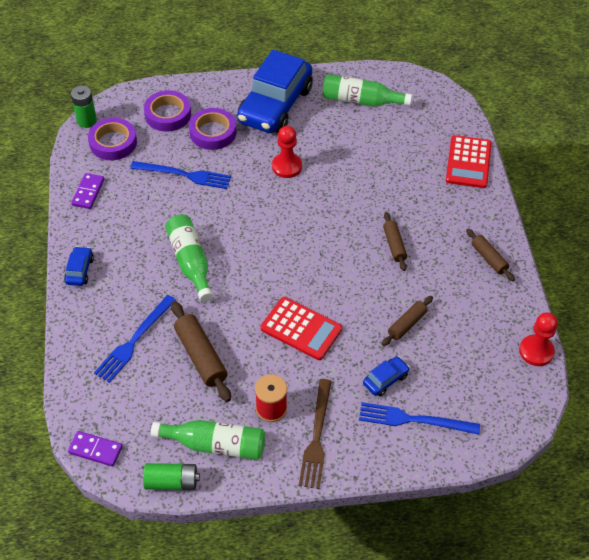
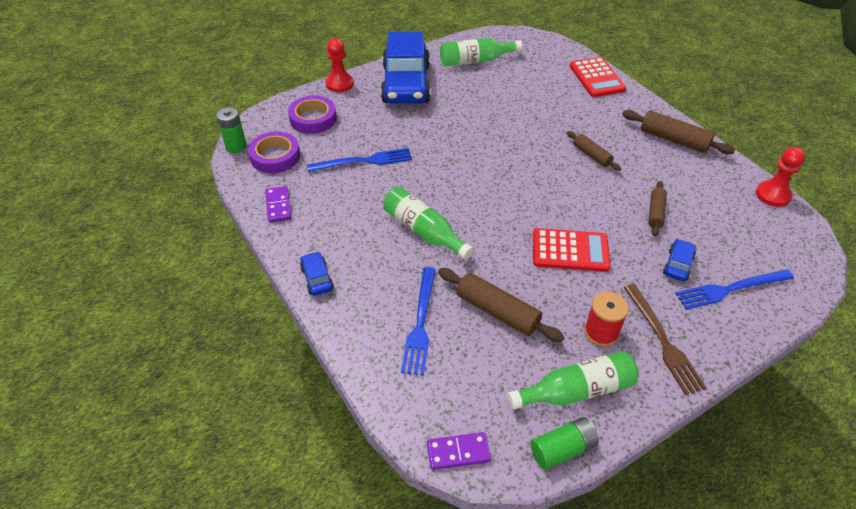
camera: 25 degrees left, 5 degrees down
(213, 132) = (365, 120): purple tape -> none
(287, 166) = (452, 126): red pawn -> red pawn (339, 84)
(489, 258) = (674, 140): brown rolling pin -> brown rolling pin, size x1.61

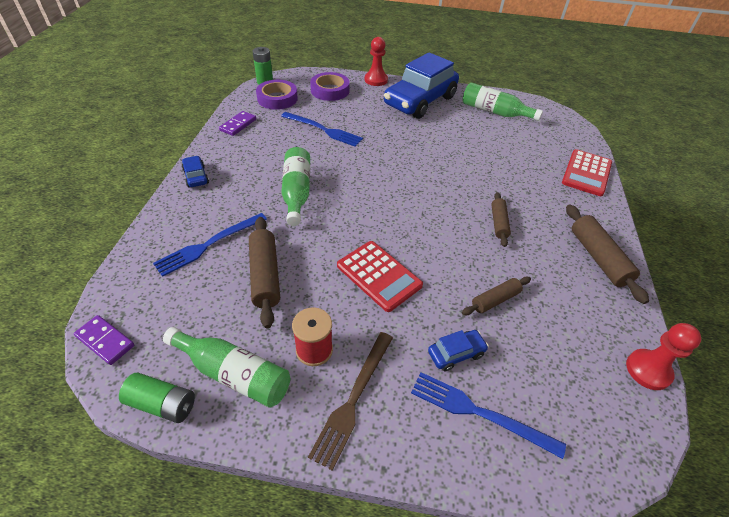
camera: 40 degrees right, 0 degrees up
(317, 278) = (196, 176): blue car -> blue car turned 45 degrees counterclockwise

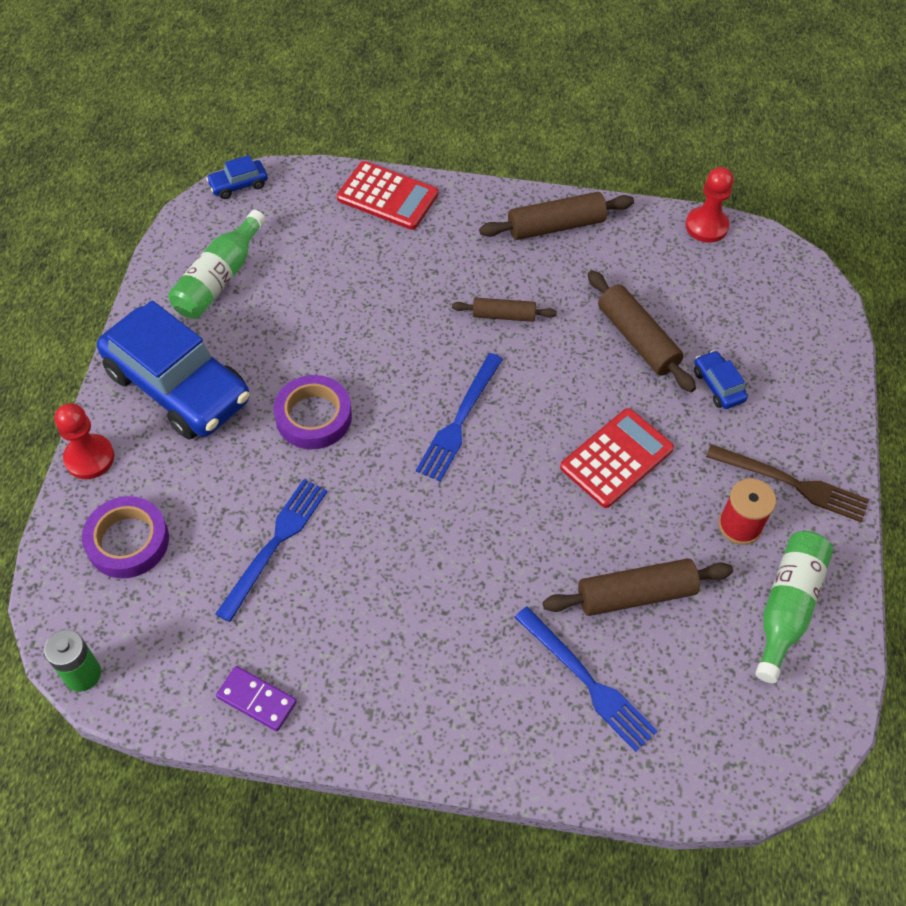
camera: 90 degrees left, 10 degrees up
(105, 341) = (773, 772): purple domino -> none
(162, 404) = (838, 675): green battery -> none
(196, 176) = (425, 741): blue car -> blue car (238, 185)
(277, 98) = (156, 639): purple tape -> purple tape (313, 417)
(296, 192) = (457, 572): green bottle -> none
(479, 412) = (782, 373): blue fork -> blue fork (459, 420)
(495, 300) = (637, 339): brown rolling pin -> brown rolling pin, size x1.61

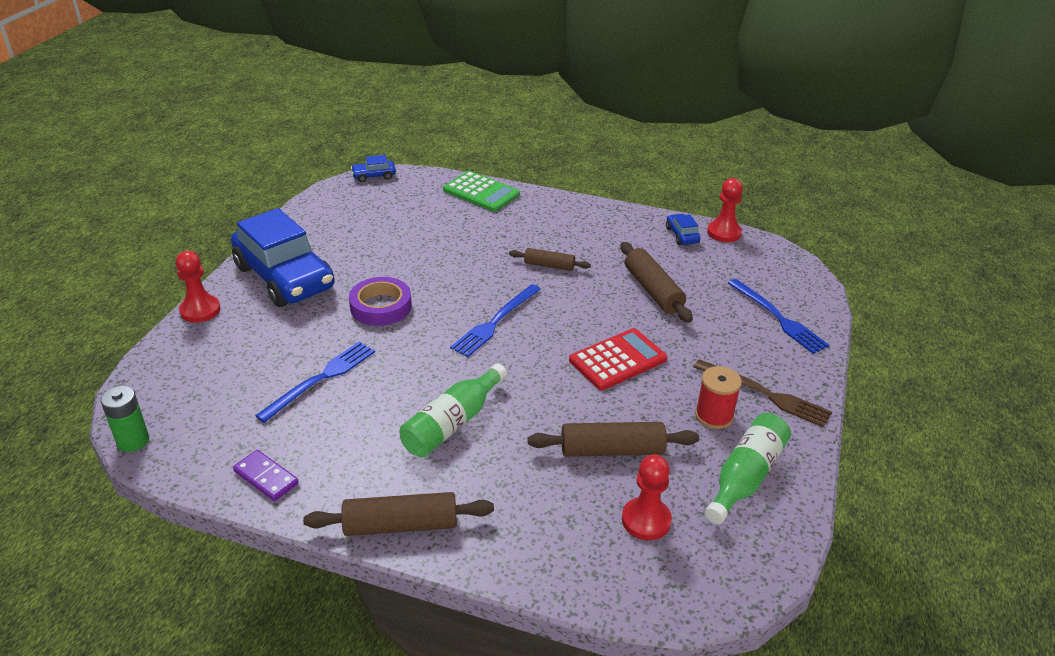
camera: 10 degrees right, 20 degrees down
(128, 541) = (206, 362): purple tape -> none
(219, 278) = (340, 223): green bottle -> green bottle (453, 423)
(387, 196) = (481, 192): red calculator -> green calculator
(556, 226) = (604, 220): brown rolling pin -> brown rolling pin (401, 525)
(587, 681) = (553, 504): blue fork -> blue fork (778, 318)
(690, 685) = (646, 520): none -> red pawn
(718, 385) = (713, 325): blue car -> blue car (682, 235)

